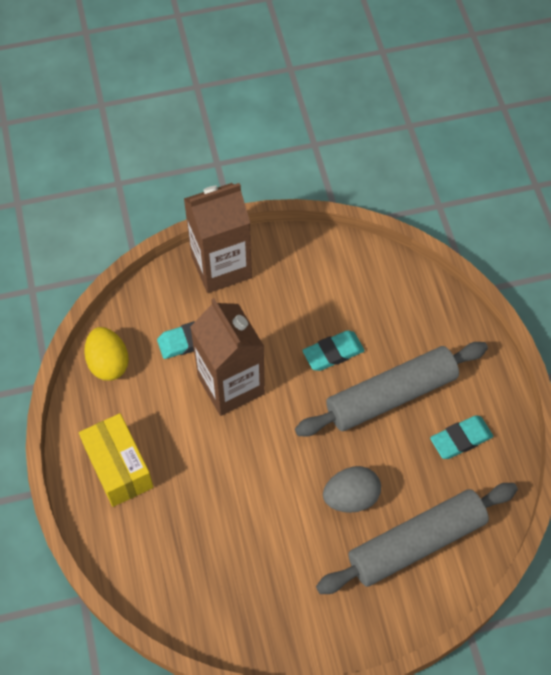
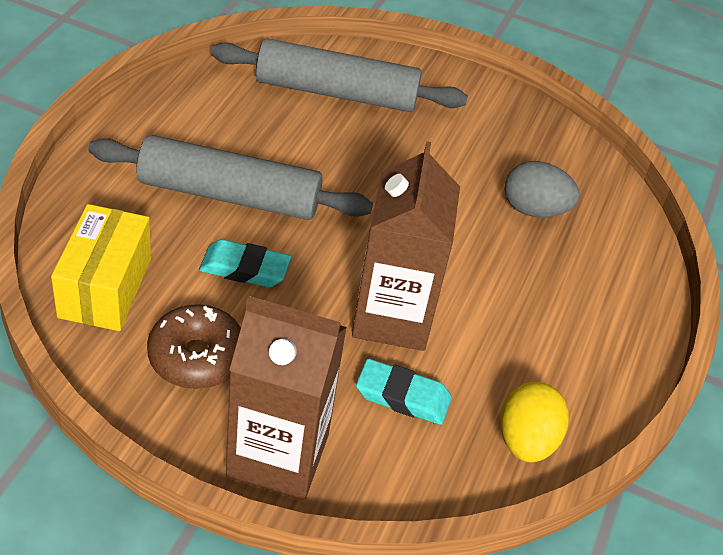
camera: 150 degrees left, 15 degrees down
(119, 468) = (587, 325): yellow box -> yellow box (105, 288)
(304, 285) = (197, 357): none -> brown donut
(351, 497) = (361, 153): grey egg -> grey egg (534, 210)
(460, 439) = (206, 124): turquoise eraser -> none

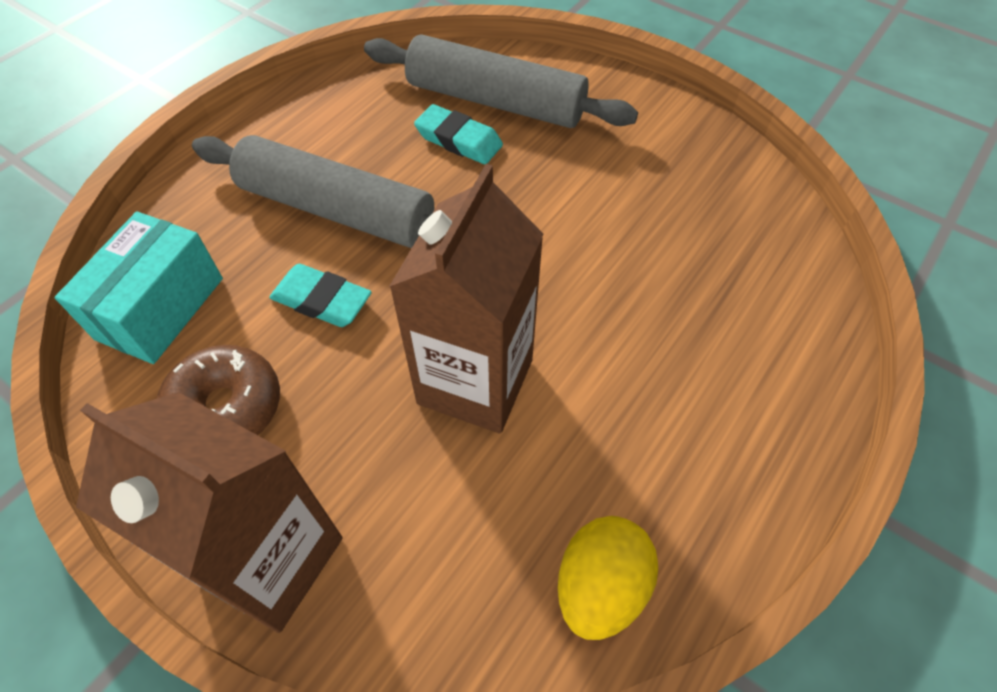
camera: 20 degrees right, 10 degrees up
(105, 288) = (161, 308): yellow box -> turquoise box
(403, 396) = (454, 495): turquoise eraser -> turquoise eraser (459, 140)
(534, 210) = (691, 258): grey egg -> none

